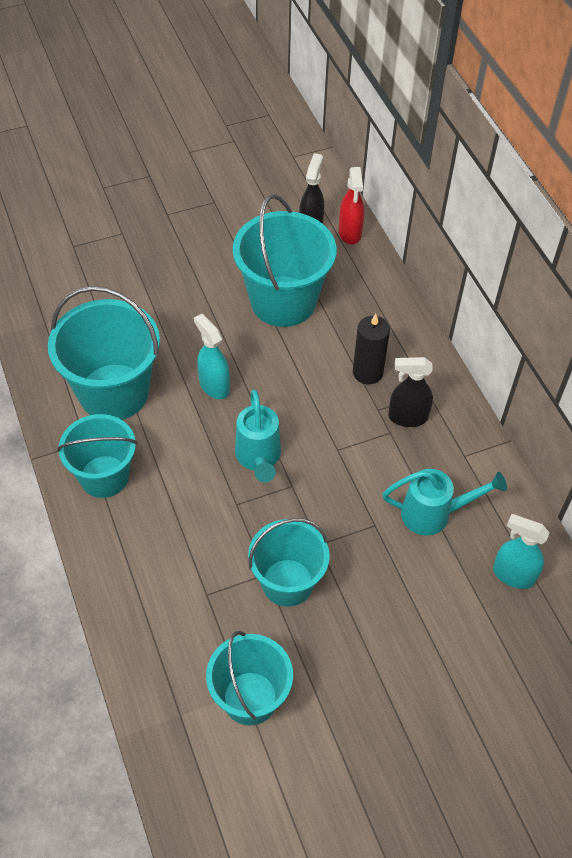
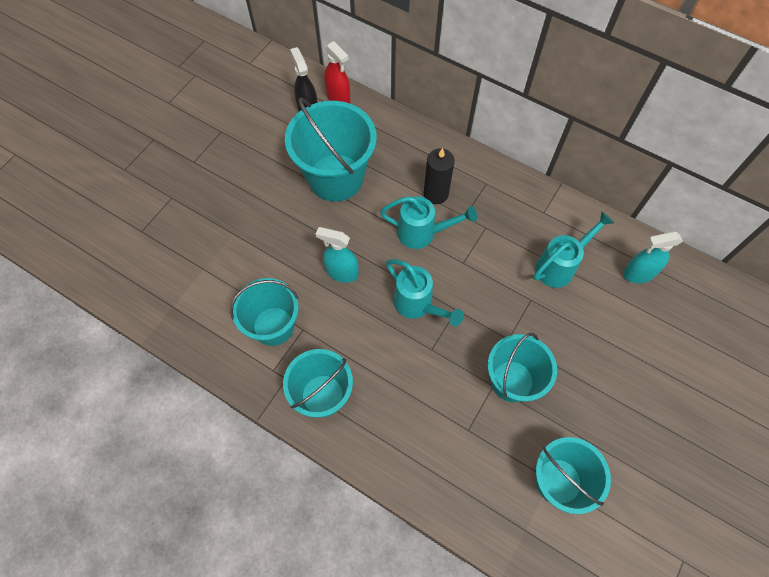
camera: 35 degrees left, 10 degrees up
(113, 392) = (273, 326): turquoise bucket -> turquoise bucket, size x0.67
(322, 399) = (423, 233): none -> turquoise watering can
(407, 417) = (487, 209): black spray bottle -> none

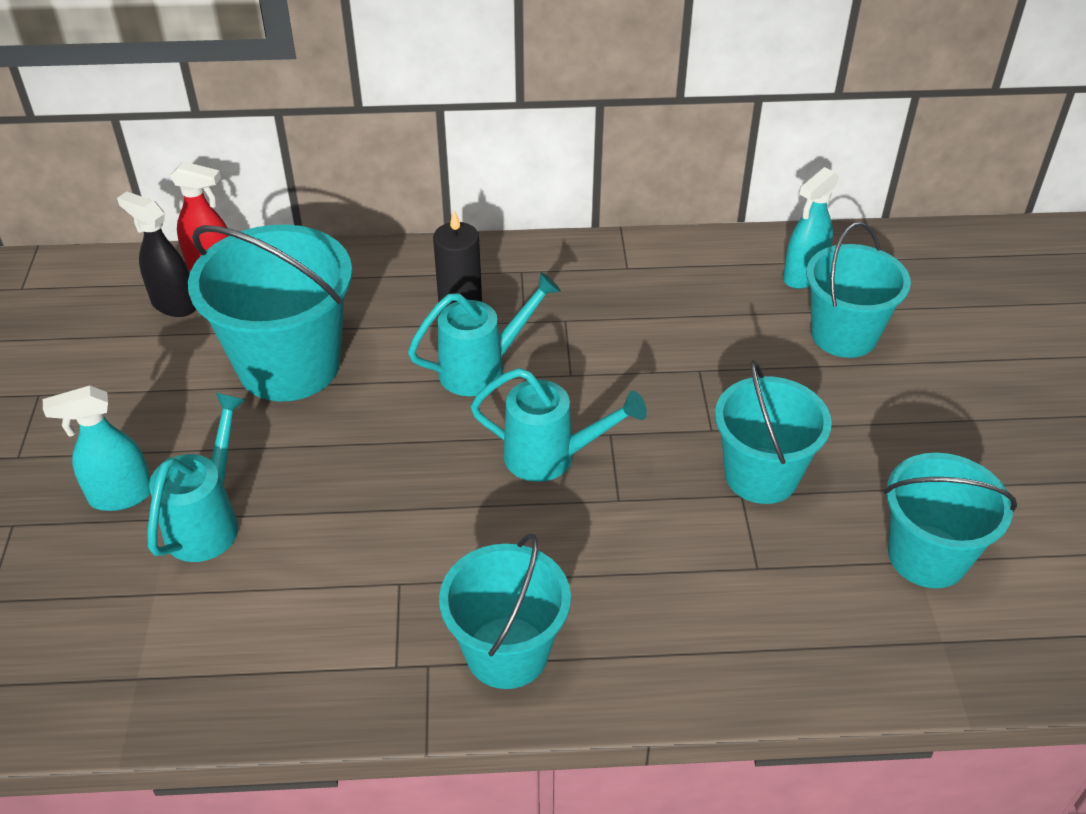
camera: 35 degrees left, 20 degrees down
(273, 326) = (346, 605): turquoise bucket -> turquoise bucket (844, 335)
(341, 272) = (400, 477): turquoise spray bottle -> turquoise spray bottle (121, 496)
(560, 266) = (701, 315): turquoise watering can -> turquoise watering can (208, 521)

